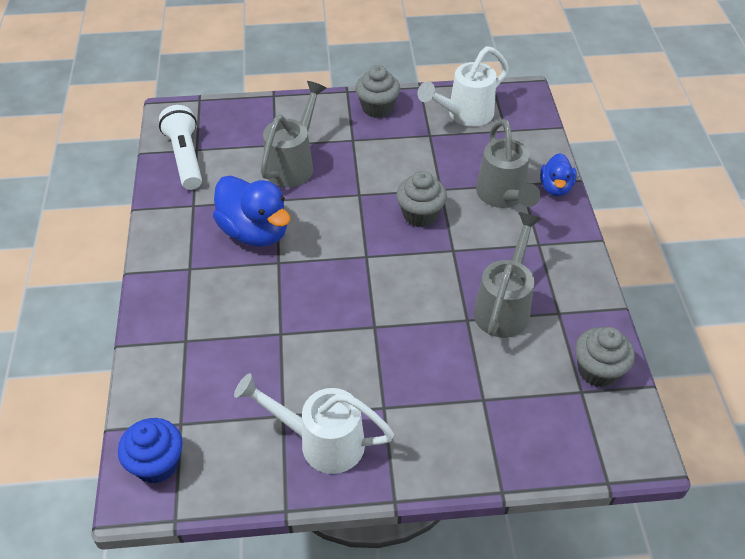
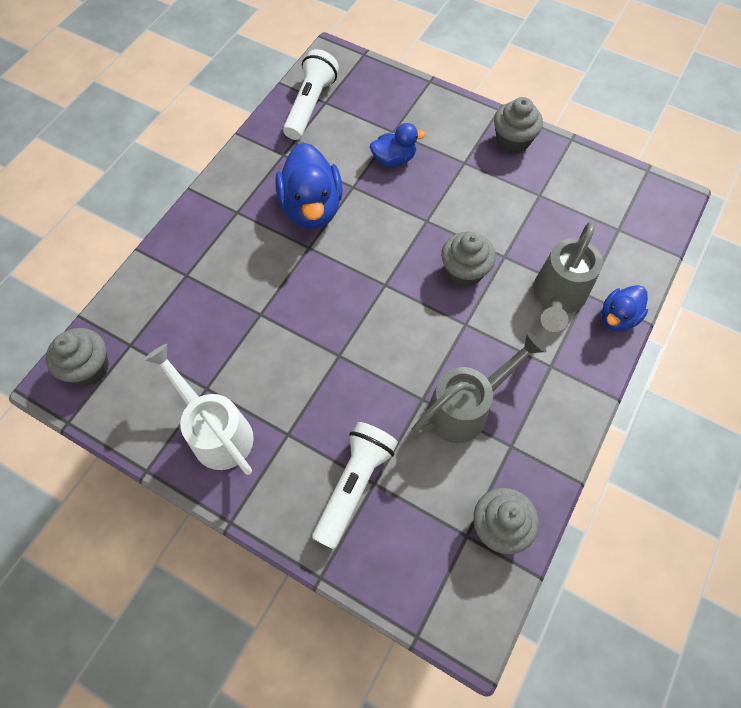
camera: 35 degrees right, 15 degrees up
(157, 464) = (89, 367): blue cupcake -> grey cupcake
(294, 163) = (394, 159): grey watering can -> blue duck
(464, 115) = (590, 191): white watering can -> none
(469, 410) = (354, 485): none -> white flashlight

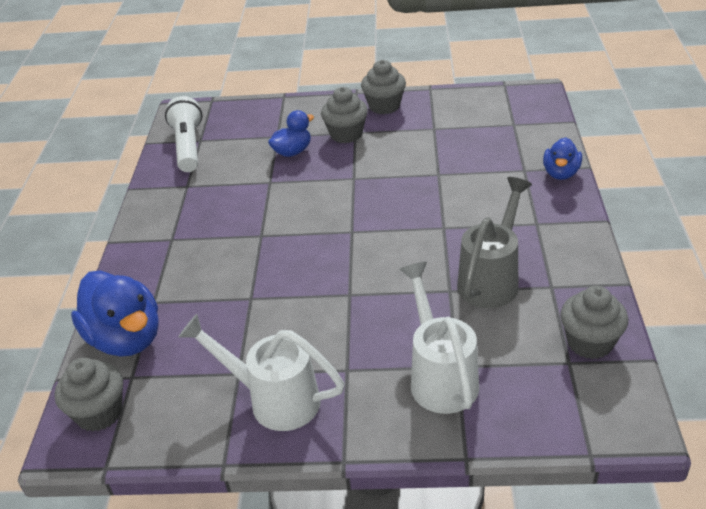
camera: 25 degrees left, 25 degrees down
(312, 208) = (243, 209): blue duck -> blue duck (126, 339)
(354, 485) = (440, 376): white flashlight -> white watering can
(464, 271) = (413, 196): grey cupcake -> grey cupcake (346, 134)
(557, 298) = (503, 181): grey watering can -> none

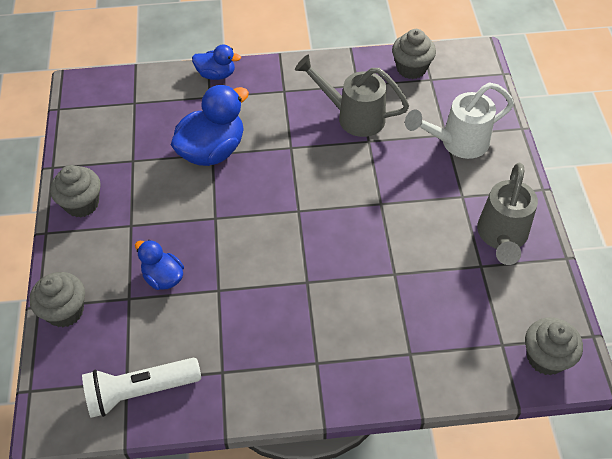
camera: 100 degrees left, 15 degrees up
(126, 339) = (460, 363): blue duck -> blue duck (212, 150)
(273, 399) = (501, 237): white watering can -> grey watering can
(346, 134) = (134, 232): grey cupcake -> grey cupcake (65, 311)

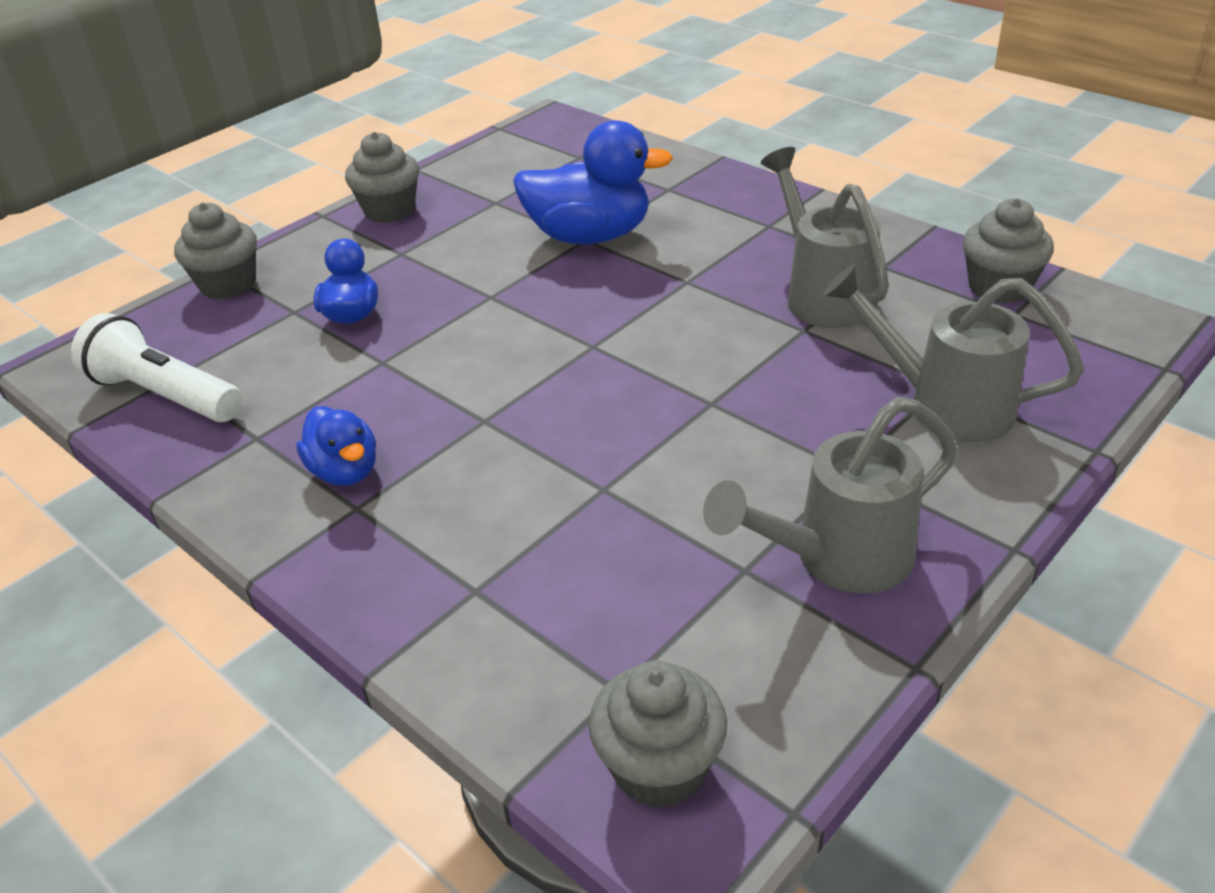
camera: 50 degrees right, 15 degrees down
(216, 74) = (709, 173): blue duck -> blue duck (345, 471)
(457, 143) = (942, 404): white watering can -> grey watering can

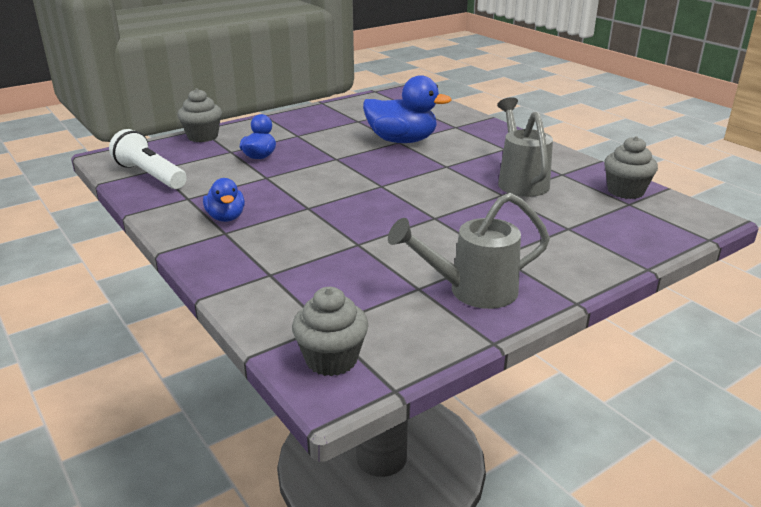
camera: 10 degrees right, 10 degrees down
(389, 210) = (300, 117): grey cupcake -> none
(942, 404) = (566, 236): grey watering can -> none

